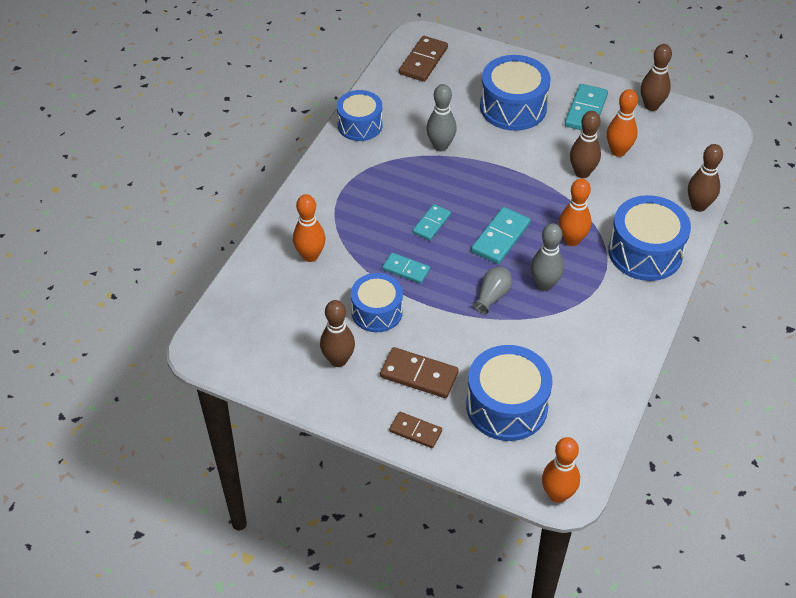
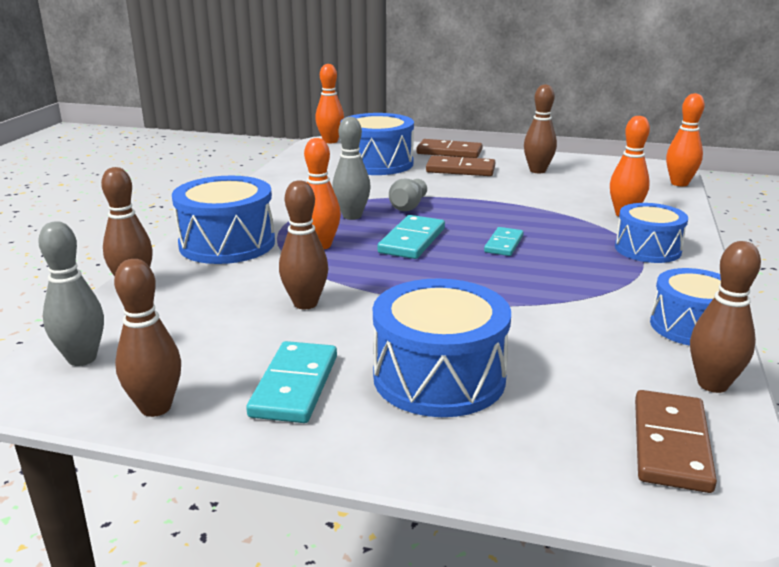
camera: 170 degrees right, 25 degrees down
(377, 312) = (522, 192): blue drum -> blue drum (647, 249)
(380, 87) = (712, 384): none -> brown bowling pin
(406, 269) = (511, 214): turquoise domino -> none
(415, 431) = (449, 152): brown domino -> brown domino, size x1.54
(440, 146) = (539, 313): grey bowling pin -> grey bowling pin (82, 358)
(618, 151) = (241, 333): orange bowling pin -> orange bowling pin (679, 183)

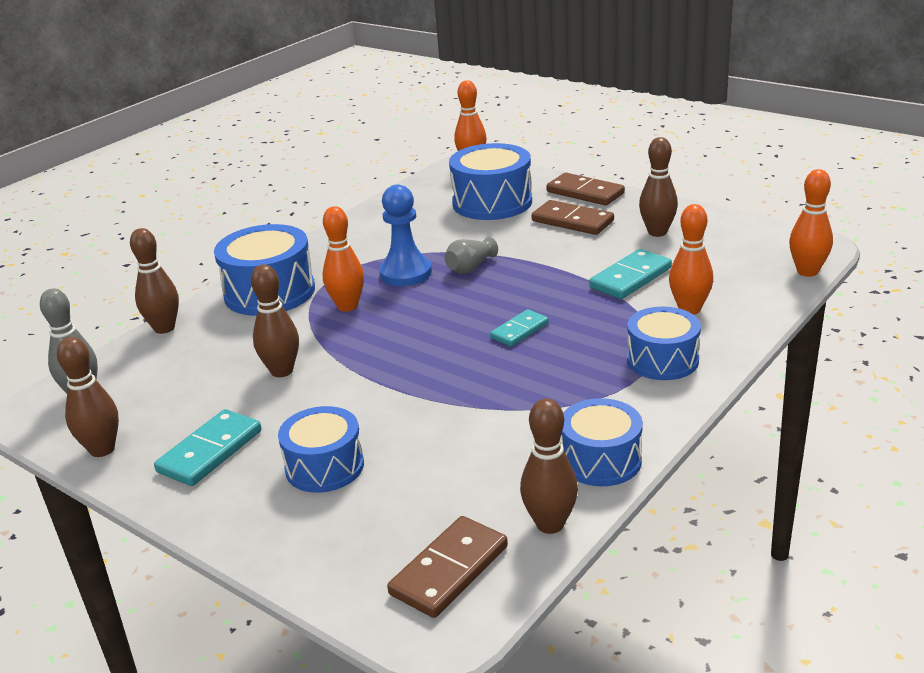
camera: 25 degrees right, 5 degrees up
(352, 216) = (405, 273): grey bowling pin -> blue pawn
(412, 241) = (434, 313): turquoise domino -> turquoise domino (630, 278)
(439, 377) = (324, 467): blue drum -> blue drum, size x0.67

